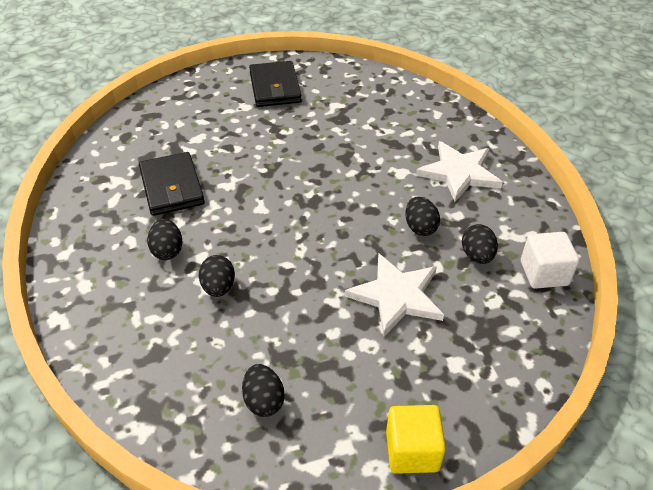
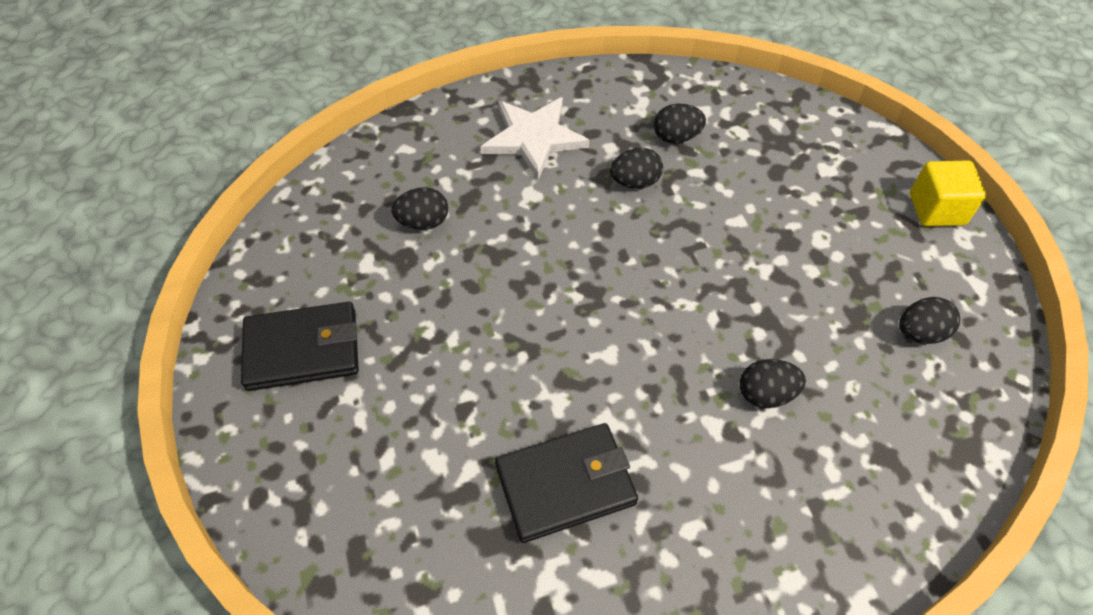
camera: 90 degrees left, 10 degrees up
(167, 251) = (707, 469): black egg -> black egg (423, 222)
(396, 296) = (747, 210): white star -> none
(544, 273) = (695, 89): white cube -> none

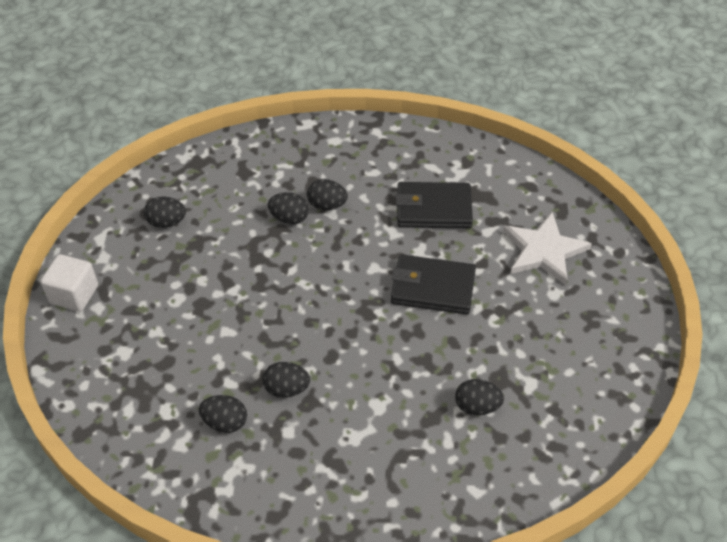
camera: 160 degrees left, 5 degrees down
(303, 349) = (586, 331): black wallet -> black wallet (432, 287)
(534, 138) = (352, 463): white star -> white star (544, 250)
(727, 435) = (327, 205): none -> black egg
(936, 209) = (74, 294): yellow cube -> white cube

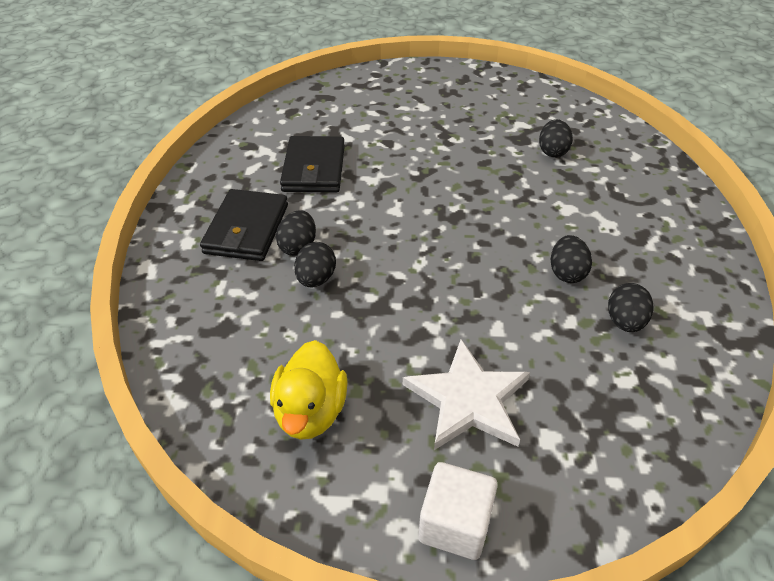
camera: 90 degrees left, 5 degrees down
(167, 222) = (310, 411): black egg -> yellow duck
(432, 287) = (420, 172): black wallet -> black wallet (246, 229)
(544, 250) = (373, 109): white star -> white star (468, 399)

